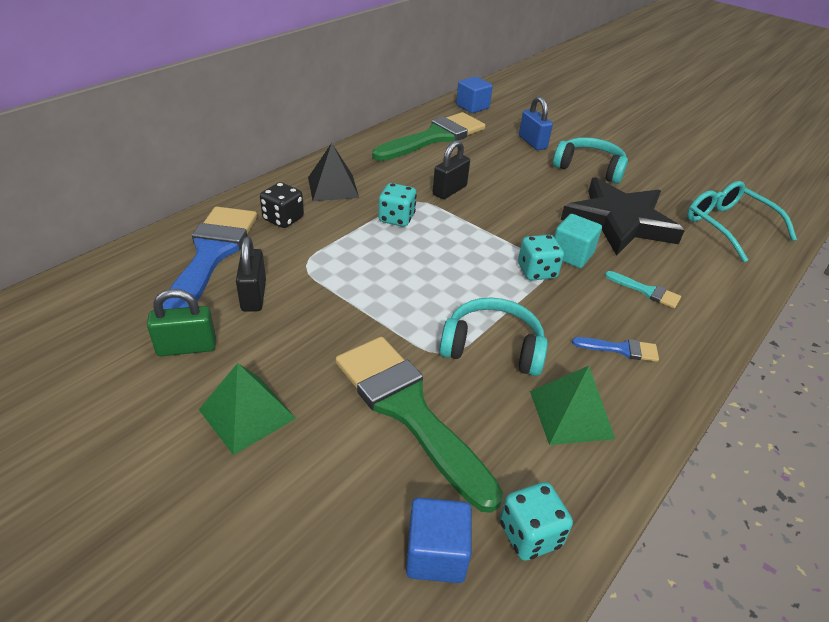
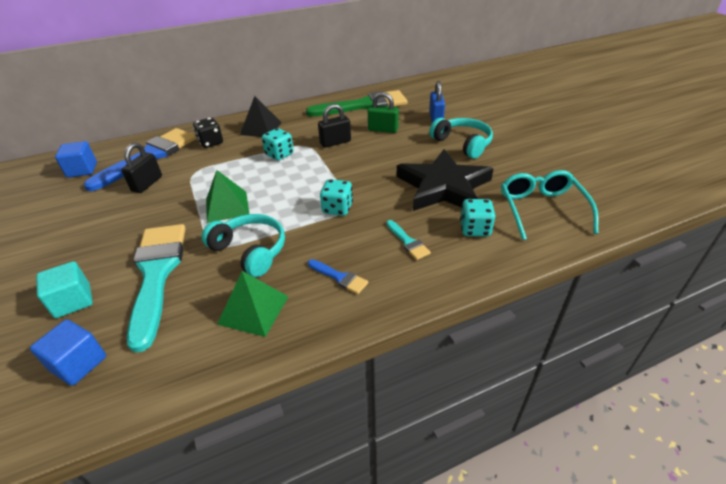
camera: 30 degrees right, 0 degrees up
(187, 347) = (84, 204): green padlock -> green padlock (383, 130)
(247, 414) = (73, 249): green pyramid -> green pyramid (227, 206)
(408, 410) = (157, 274): green brush -> turquoise brush
(472, 107) = (415, 88): blue cube -> blue cube (82, 170)
(530, 534) = (141, 375): turquoise dice -> turquoise dice (475, 229)
(571, 255) = (376, 203): turquoise cube -> turquoise cube (73, 301)

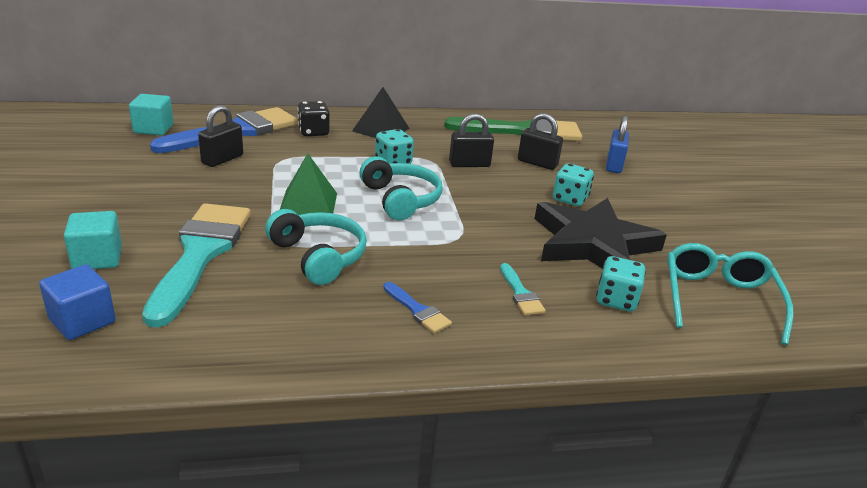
camera: 10 degrees right, 10 degrees down
(82, 170) = (153, 129): blue cube -> turquoise cube
(253, 310) = (299, 318): green pyramid -> none
(337, 208) = (444, 236): turquoise dice -> turquoise dice (570, 199)
(383, 130) = (537, 163): green padlock -> black padlock
(462, 144) = (639, 201): turquoise headphones -> turquoise headphones (401, 199)

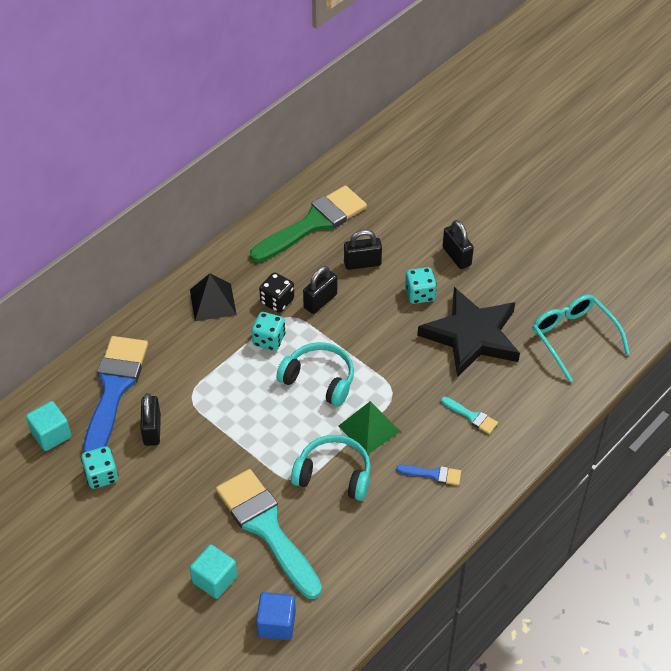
camera: 35 degrees left, 20 degrees up
(308, 204) = (268, 431): green pyramid -> green pyramid (369, 428)
(313, 132) = (170, 345): black dice -> black dice (277, 301)
(614, 165) = (413, 225): blue padlock -> none
(616, 300) = (523, 382): turquoise dice -> turquoise dice (101, 476)
(637, 196) = (456, 256): none -> black padlock

